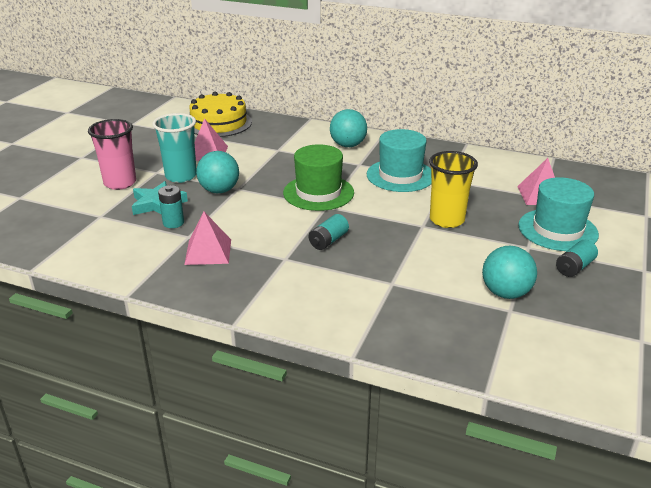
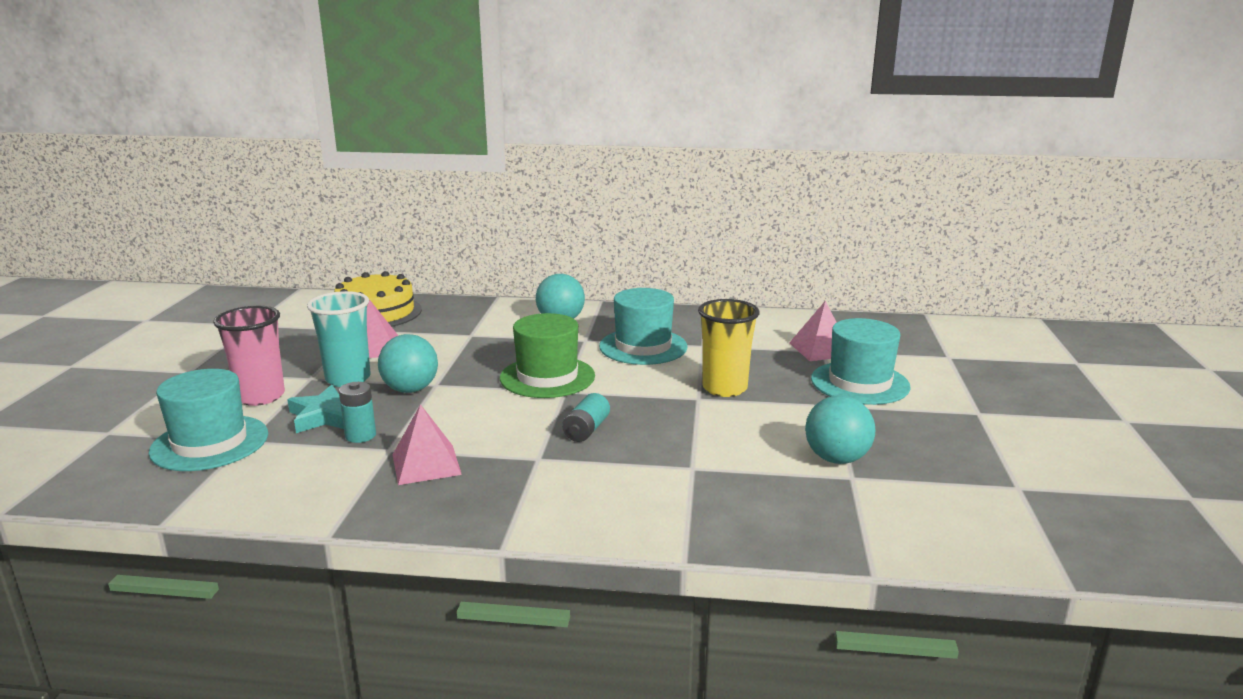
camera: 15 degrees left, 10 degrees down
(77, 214) = (210, 443): none -> turquoise hat
(574, 267) = (900, 420): turquoise battery -> none

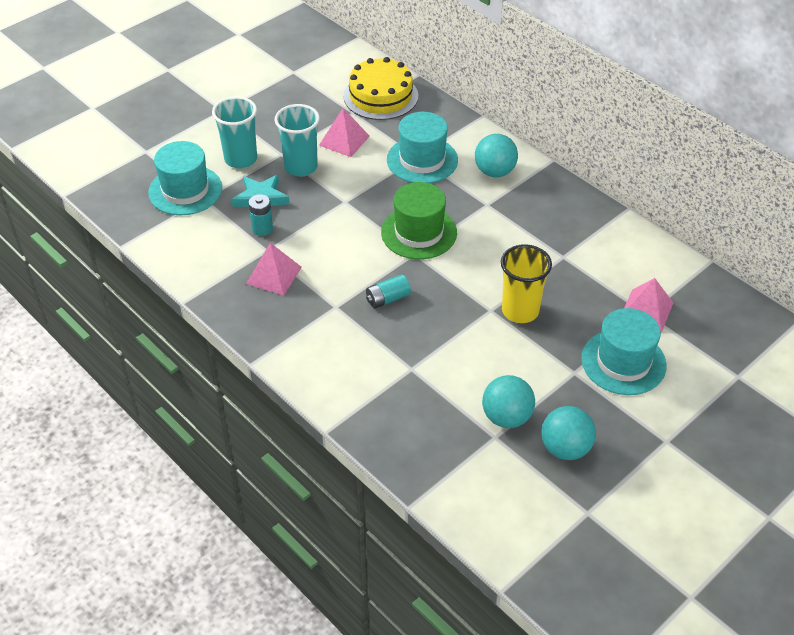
camera: 40 degrees right, 25 degrees up
(261, 397) = (241, 159): pink cup -> turquoise cup
(410, 389) = (326, 199): turquoise ball -> turquoise ball (565, 448)
(643, 347) = (518, 234): turquoise hat -> turquoise hat (422, 160)

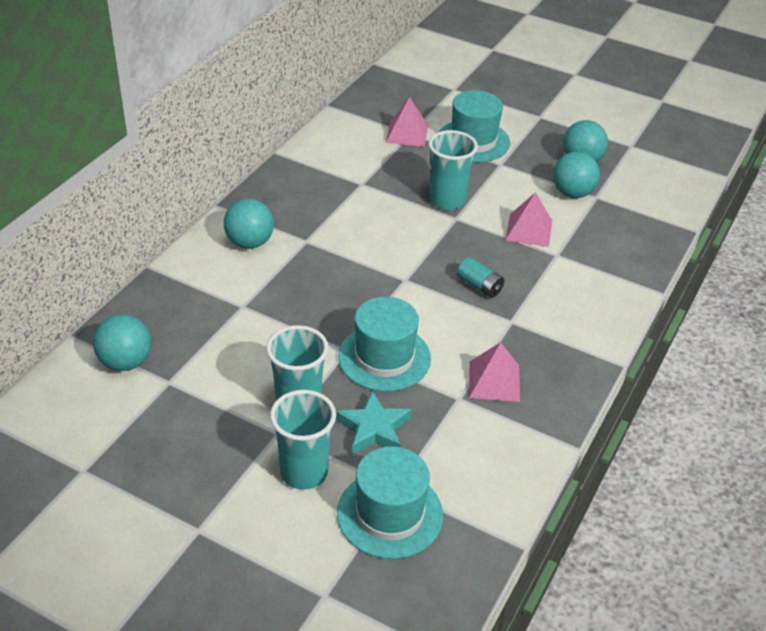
camera: 110 degrees left, 5 degrees down
(262, 229) = (426, 412): turquoise battery -> none
(344, 140) = (231, 377): pink pyramid -> pink pyramid (529, 230)
(381, 96) = (125, 362): yellow cake -> turquoise ball
(419, 232) = (372, 282): green hat -> none
(422, 160) = (248, 301): turquoise hat -> turquoise hat (384, 357)
(520, 311) = (447, 200): yellow cup -> turquoise cup

